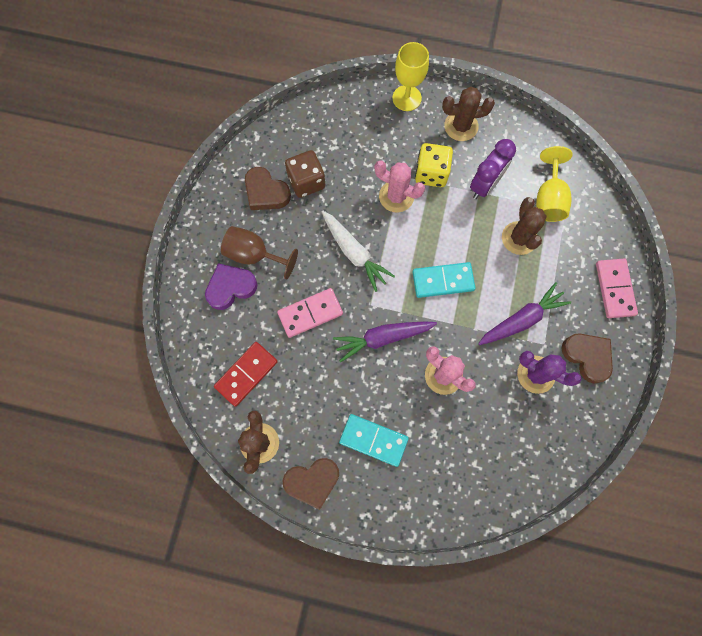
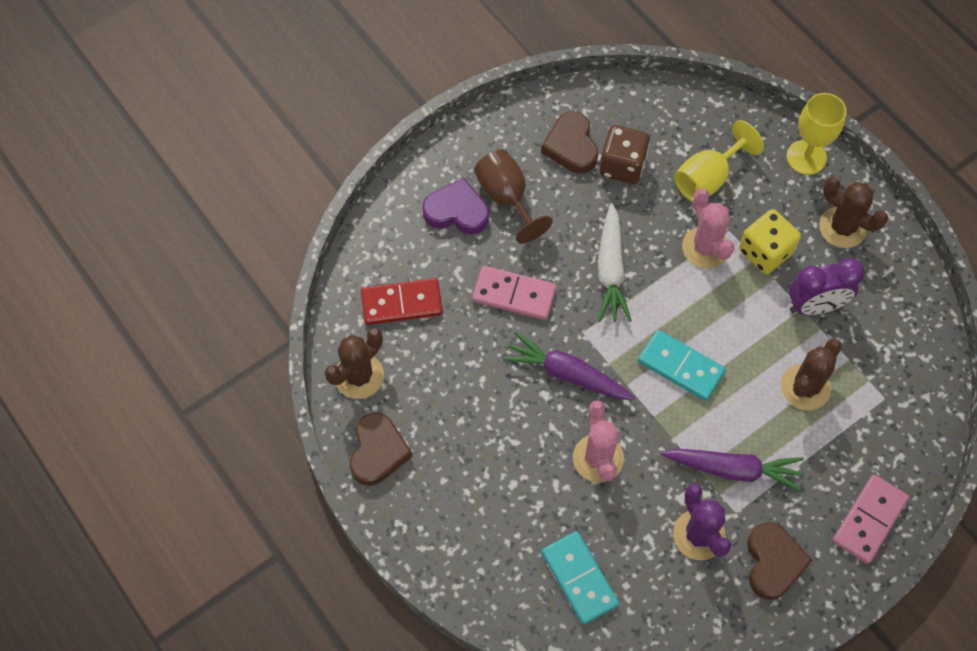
camera: 40 degrees right, 10 degrees down
(312, 481) = (378, 452): brown heart -> brown heart turned 105 degrees counterclockwise
(373, 440) = (471, 462): turquoise domino -> turquoise domino (579, 578)
(548, 199) = (876, 372): yellow goblet -> yellow goblet (707, 178)

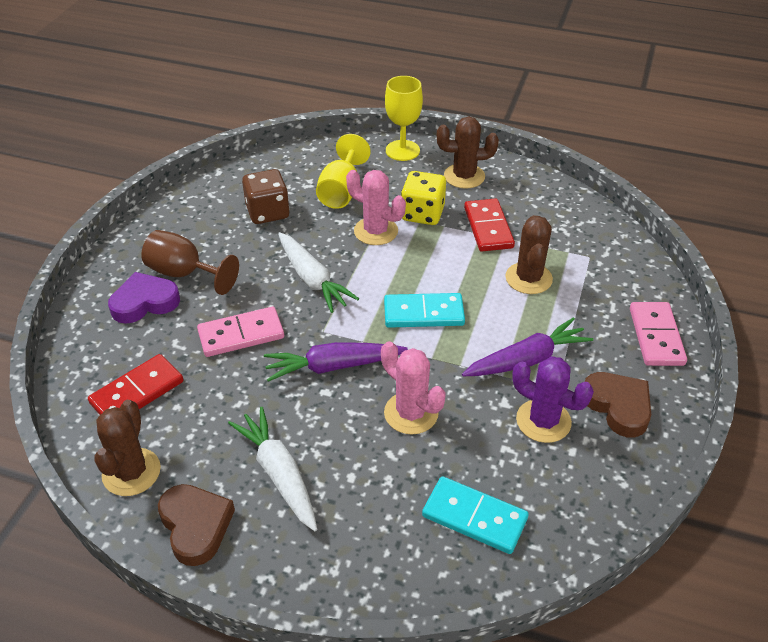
camera: 35 degrees left, 20 degrees down
(462, 446) = (279, 473): none -> white carrot
(571, 146) = (215, 218): brown heart -> none
(815, 306) = (488, 228): purple clock -> red domino

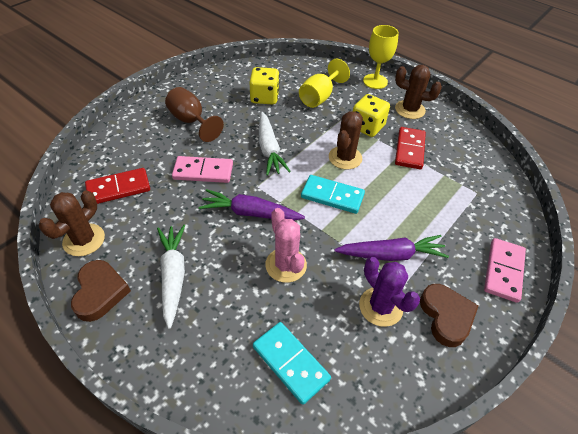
camera: 20 degrees right, 5 degrees up
(144, 302) = (157, 132): purple heart -> none
(267, 212) = (264, 97): brown dice -> yellow dice
(376, 231) = (328, 129): pink cactus -> none
(528, 278) = (422, 195): brown cactus -> brown cactus (345, 158)

